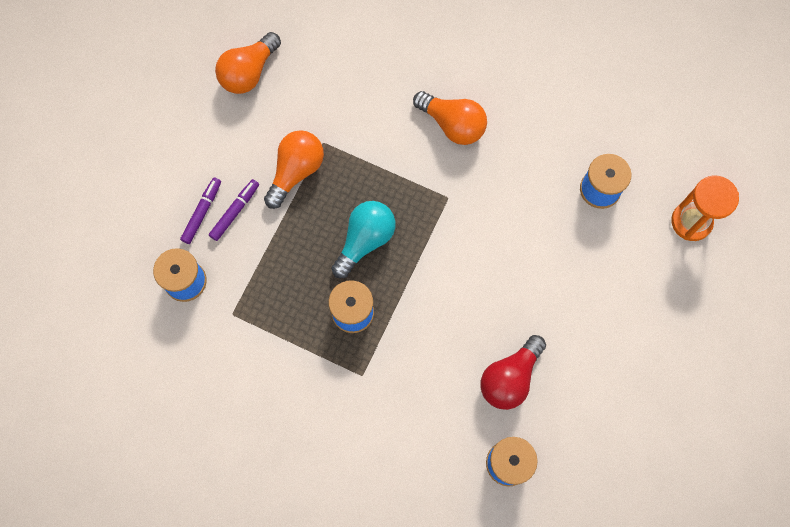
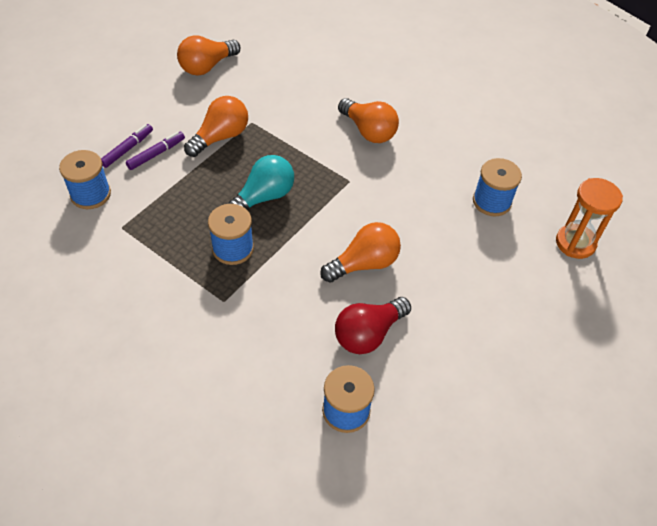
camera: 10 degrees right, 20 degrees down
(487, 298) = (364, 263): none -> orange light bulb

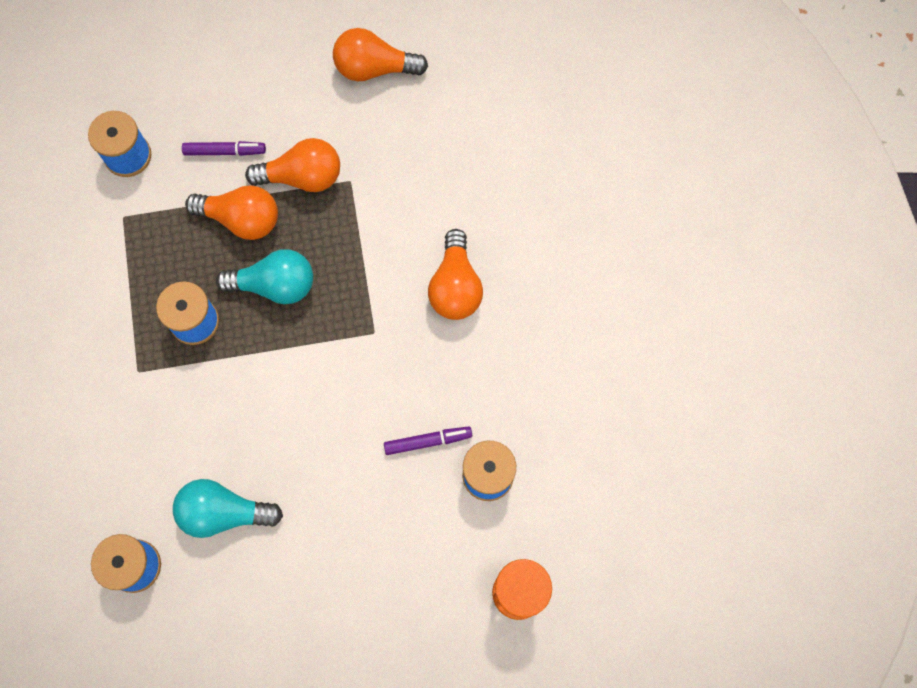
camera: 45 degrees right, 20 degrees up
(127, 149) = (204, 124): purple marker -> purple marker (427, 441)
(364, 263) = (292, 438): orange light bulb -> orange light bulb (241, 219)
(368, 334) = (224, 512): red light bulb -> turquoise light bulb

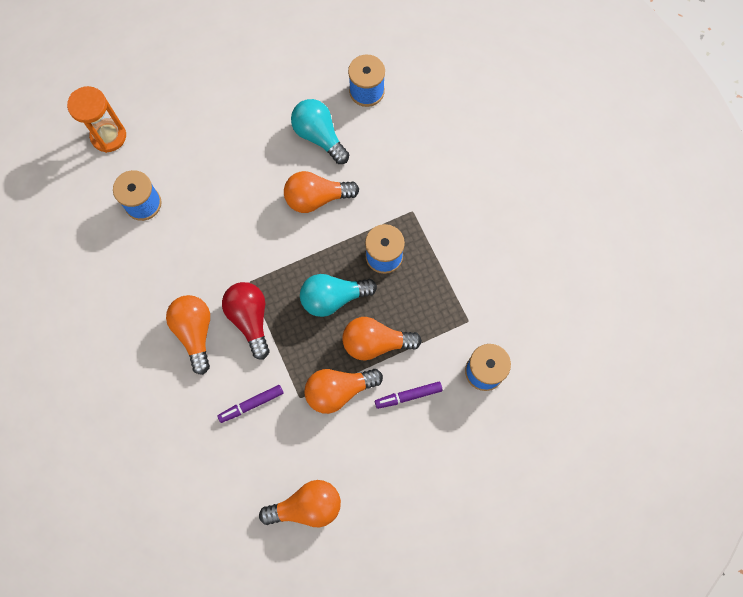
camera: 165 degrees right, 0 degrees up
(224, 512) = (319, 136): turquoise light bulb -> turquoise light bulb turned 120 degrees counterclockwise
(255, 422) = (316, 198): none -> orange light bulb
(384, 285) = (250, 319): none -> red light bulb
(427, 441) = (191, 215): purple marker -> purple marker (252, 404)

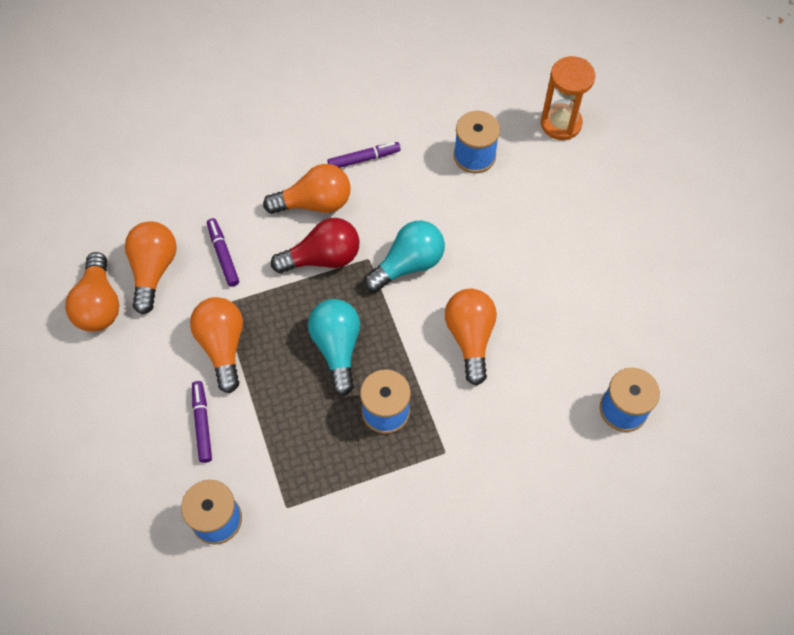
camera: 95 degrees right, 10 degrees down
(147, 296) = (363, 159): none -> purple marker
(319, 136) = (556, 346): turquoise light bulb -> turquoise light bulb (408, 264)
(375, 343) = (274, 392): orange light bulb -> orange light bulb (153, 270)

